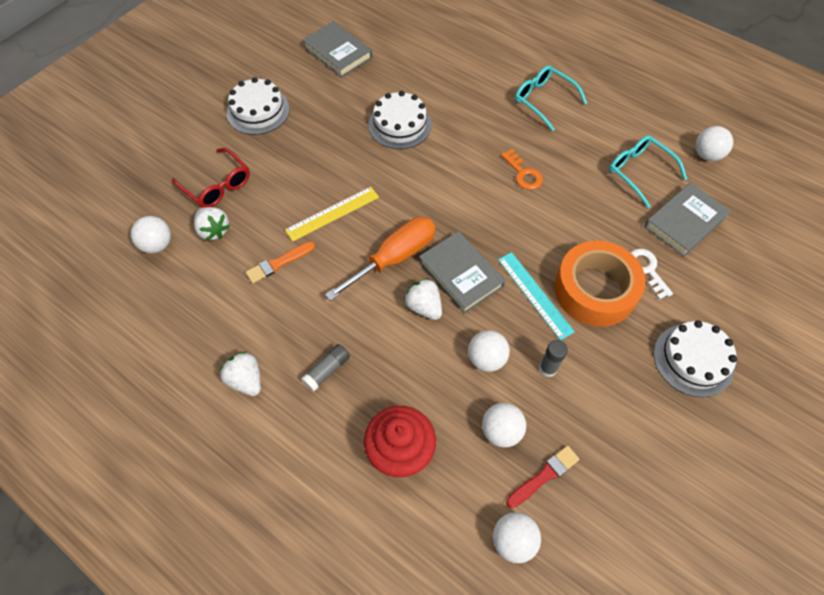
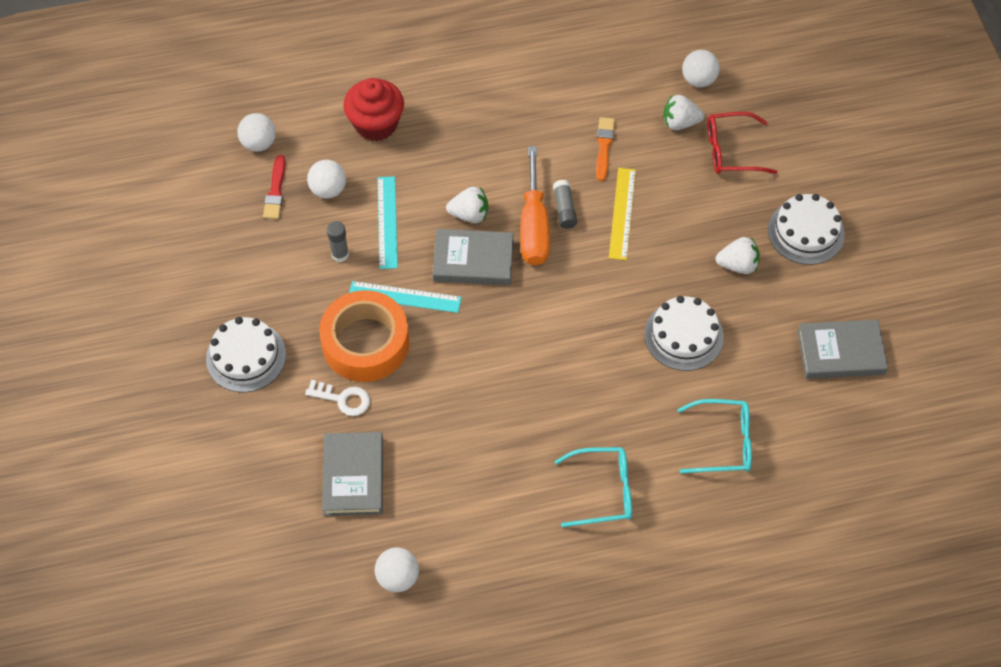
camera: 130 degrees right, 0 degrees up
(246, 380) = (517, 71): white strawberry -> white strawberry (737, 265)
(327, 370) = (477, 121): grey glue stick -> grey glue stick (564, 209)
(486, 359) = (387, 222): white ball -> turquoise ruler
(523, 173) = (529, 392): orange key -> none
(639, 172) = (438, 493): turquoise glasses -> turquoise glasses (723, 442)

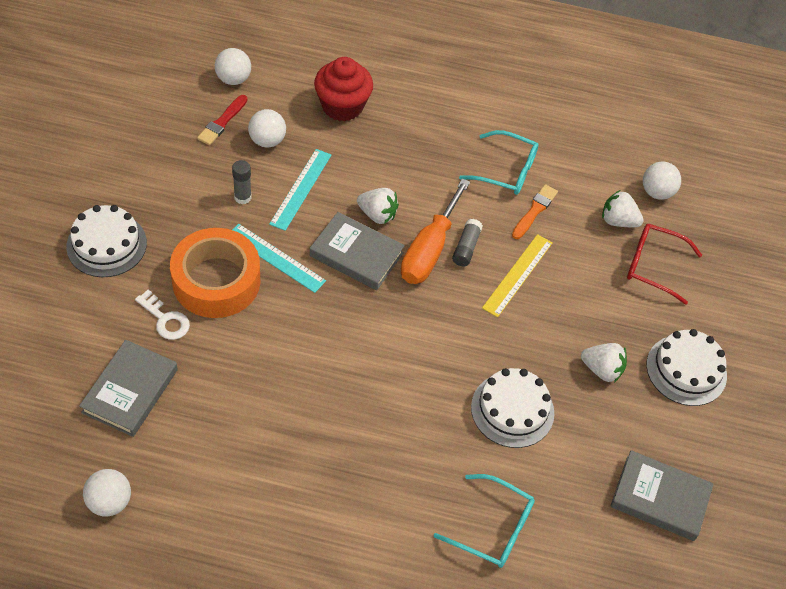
camera: 20 degrees right, 5 degrees down
(602, 491) = (349, 517): turquoise glasses -> turquoise glasses (506, 170)

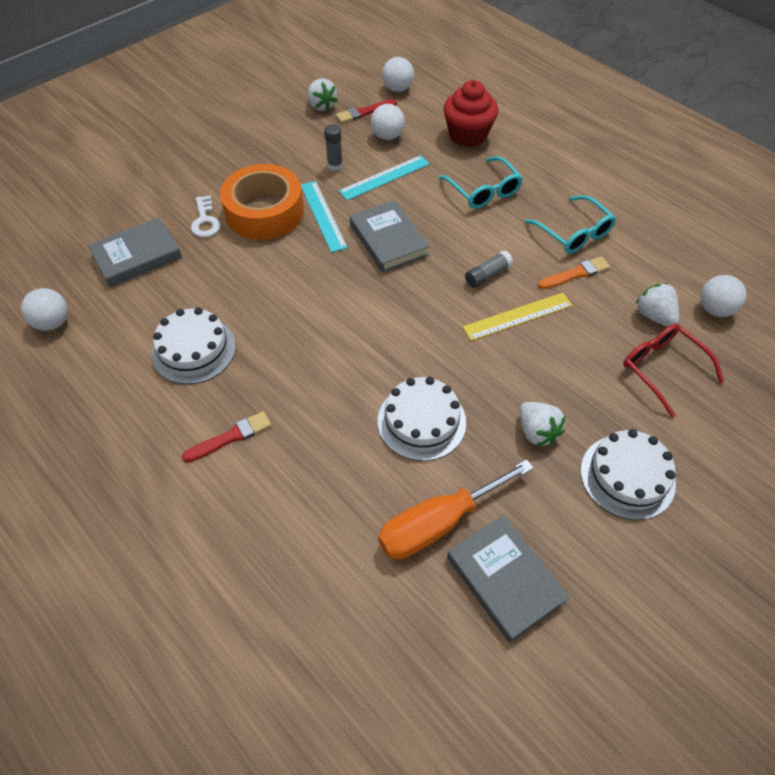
camera: 40 degrees right, 0 degrees up
(106, 244) = (211, 156): white cake -> white cake (194, 350)
(372, 512) = (230, 437): none -> red brush
(377, 214) = (431, 219): white strawberry -> white strawberry (321, 106)
(429, 250) = (453, 263): orange screwdriver -> orange screwdriver (438, 523)
(493, 528) = (320, 510): turquoise glasses -> turquoise glasses (483, 191)

